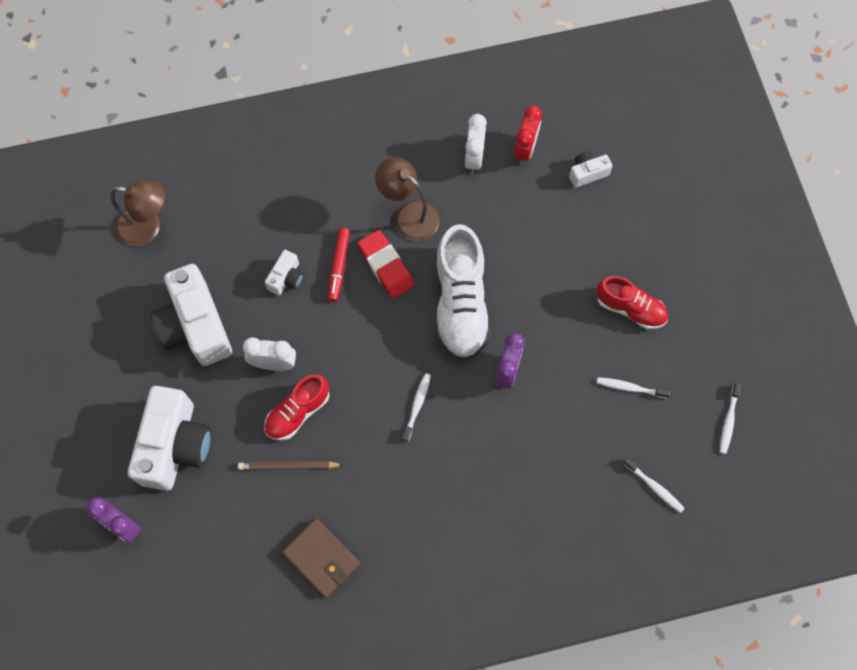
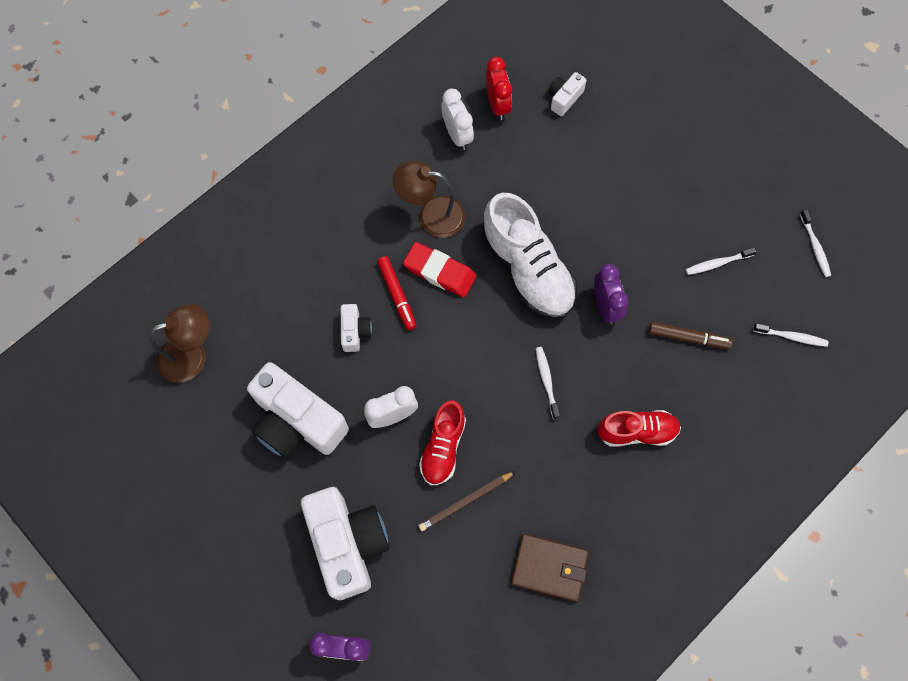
camera: 30 degrees left, 0 degrees up
(562, 437) = (688, 338): none -> brown marker
(630, 308) = (674, 195): red shoe -> red shoe (637, 431)

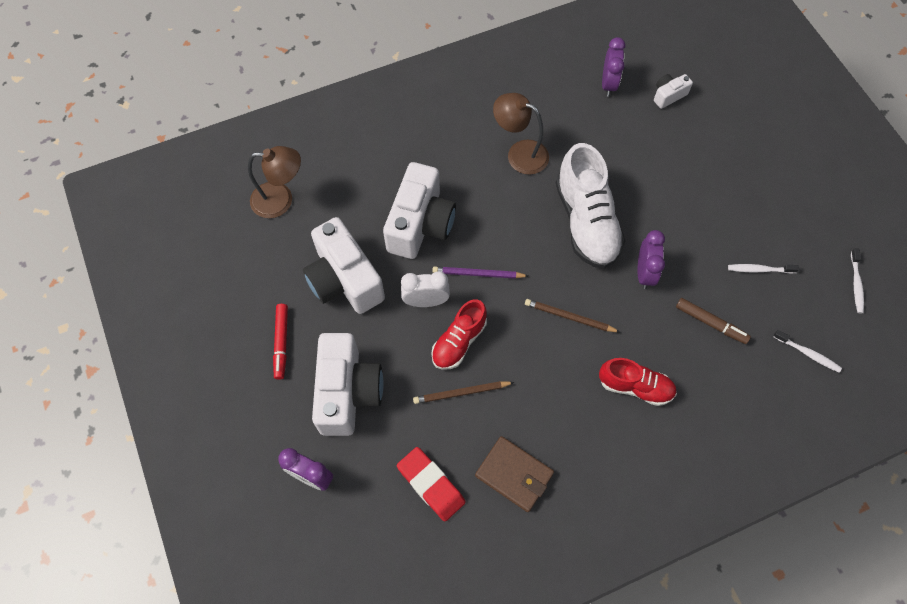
camera: 20 degrees right, 5 degrees down
(355, 331) = (420, 224): white camera -> white camera, size x2.16
(397, 295) = (466, 207): red marker -> red marker (281, 343)
(436, 366) = (478, 274): none -> purple pencil
(439, 272) = (510, 200): red eraser -> red eraser (431, 485)
(457, 135) = (565, 97): white clock -> none
(497, 105) = (608, 84): red clock -> purple clock
(546, 381) = (569, 317): white toothbrush -> brown pencil

